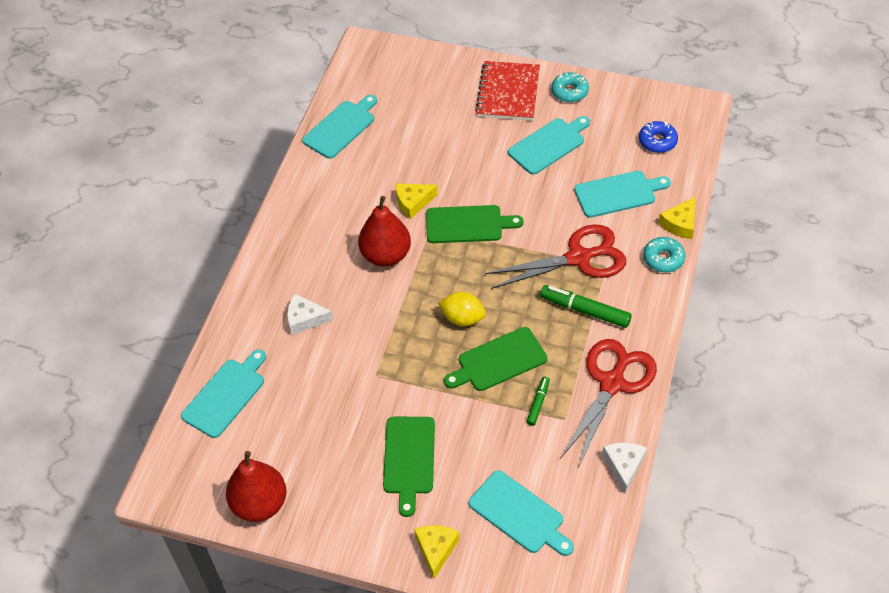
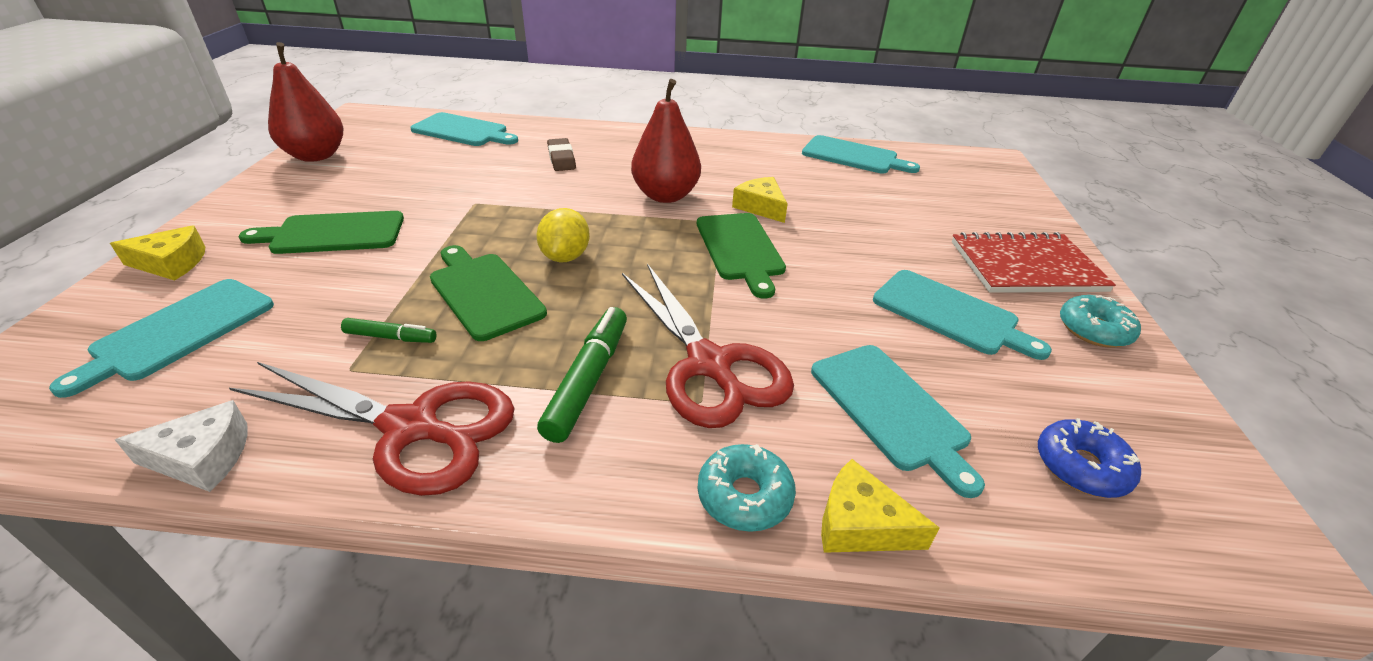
camera: 75 degrees right, 15 degrees down
(305, 319) = (561, 158): white cheese -> brown eraser

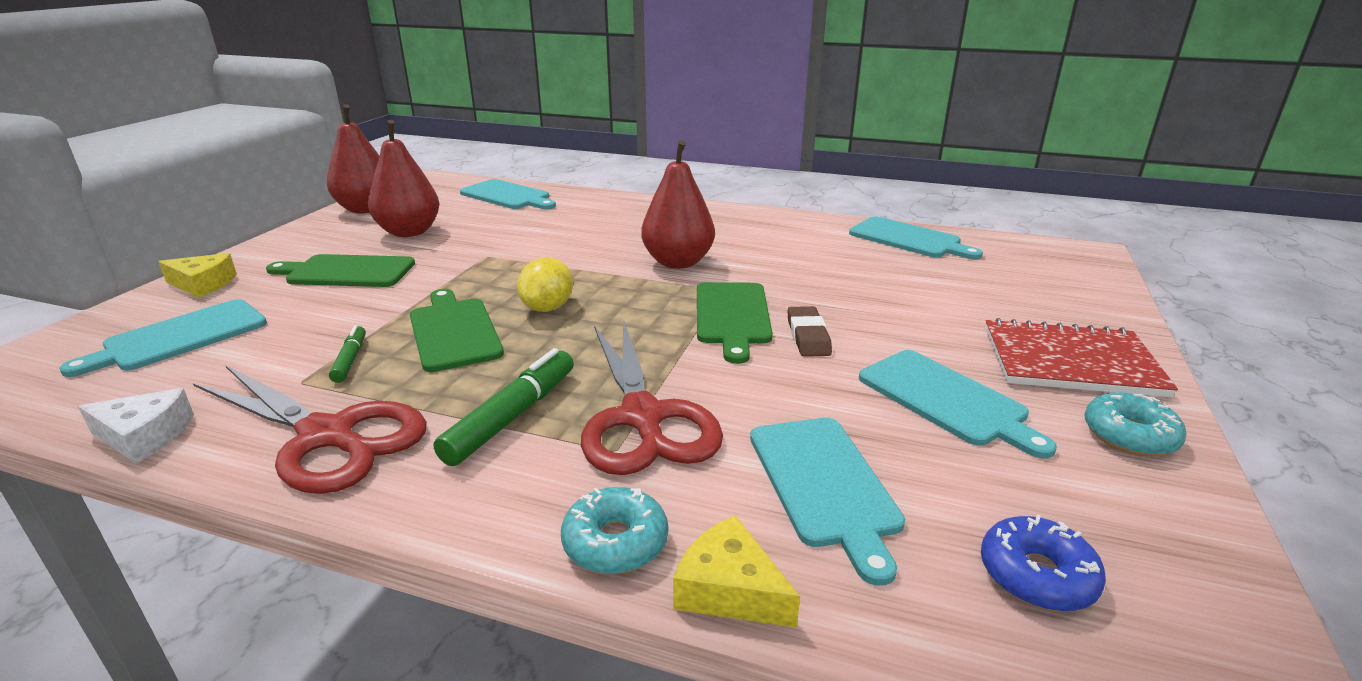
camera: 15 degrees right, 10 degrees down
(378, 180) = (409, 232): none -> red pear
(391, 337) = (350, 360): green marker -> green marker turned 120 degrees counterclockwise
(561, 158) = (589, 224): brown eraser -> brown eraser (808, 336)
(761, 207) = (775, 279): yellow cheese -> none

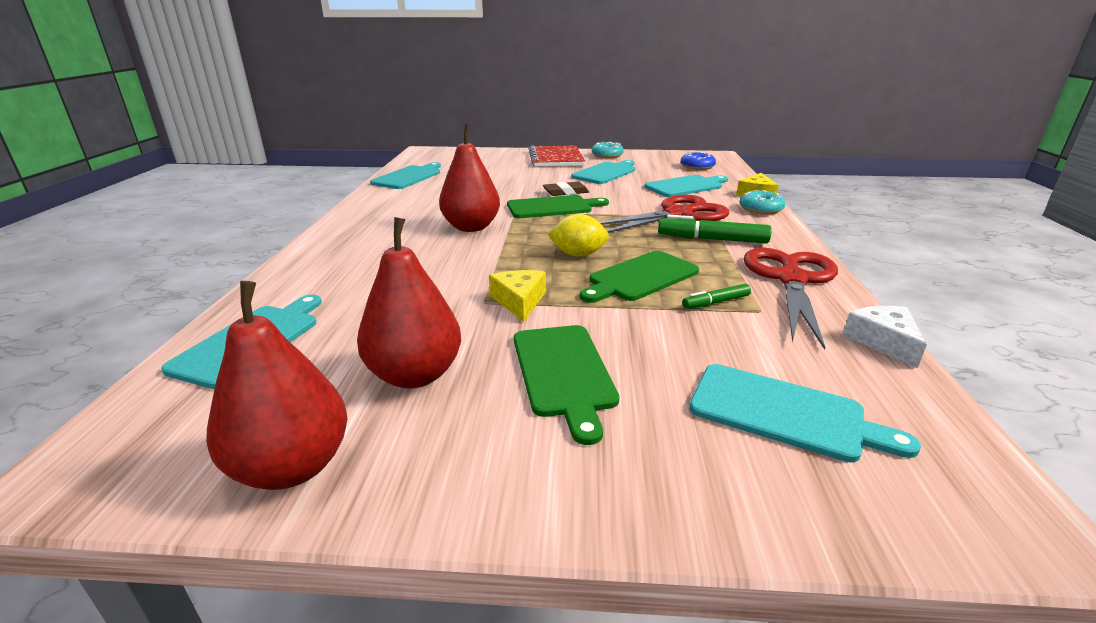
camera: 105 degrees left, 0 degrees up
(203, 284) = (672, 486): yellow cheese -> yellow cheese (519, 301)

